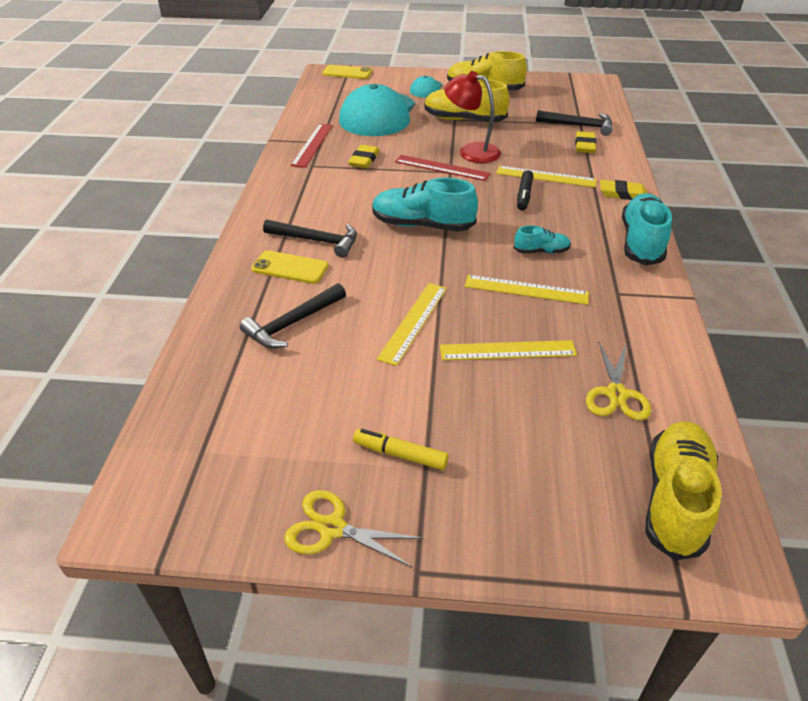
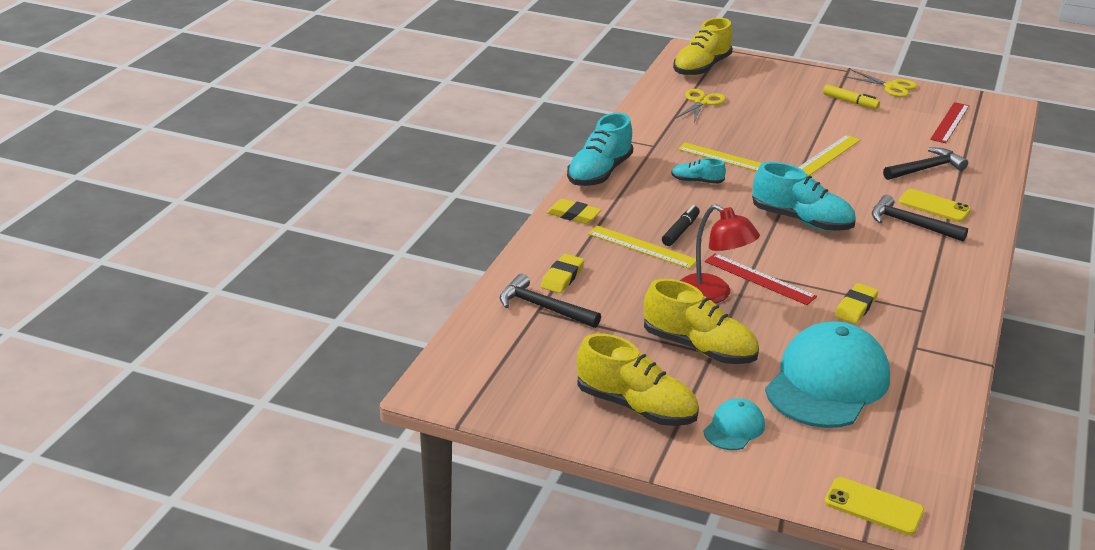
camera: 165 degrees left, 10 degrees down
(312, 145) = (927, 343): red ruler -> red ruler (950, 122)
(507, 351) = (762, 130): yellow ruler -> none

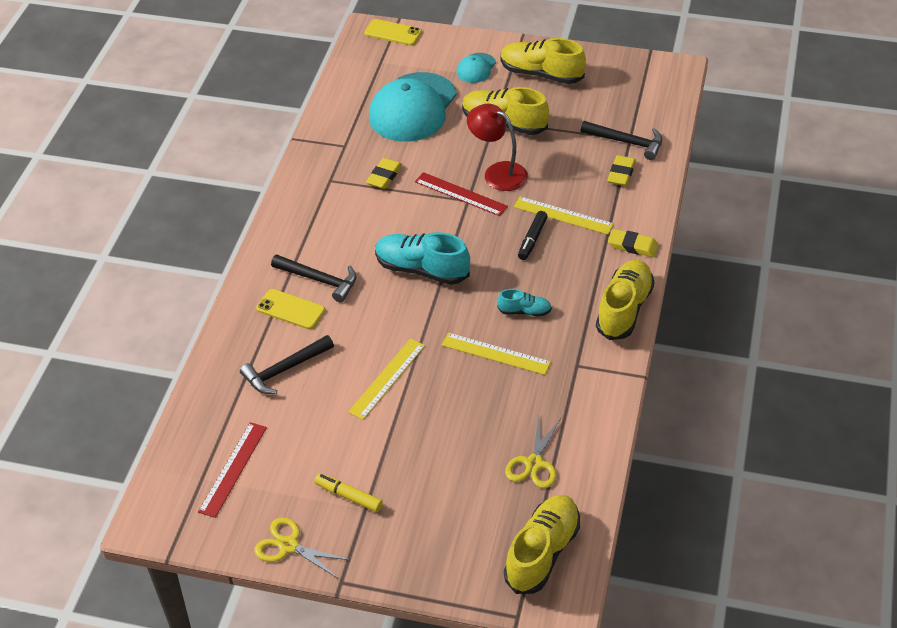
camera: 175 degrees right, 15 degrees up
(599, 173) = (624, 309): turquoise shoe -> yellow shoe

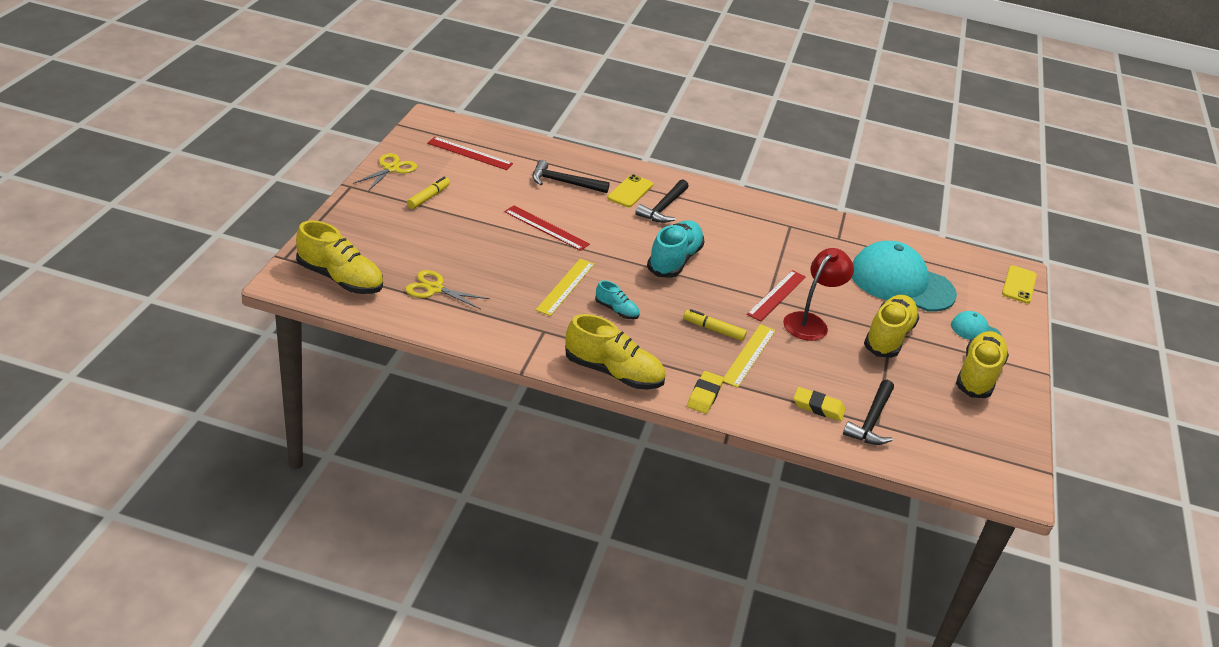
camera: 85 degrees right, 10 degrees down
(284, 370) = (564, 183): black hammer -> black hammer turned 45 degrees counterclockwise
(384, 176) = (798, 255): yellow eraser -> none
(387, 378) = (546, 228): yellow ruler -> red ruler
(524, 311) = (616, 310): turquoise shoe -> turquoise shoe turned 60 degrees counterclockwise
(532, 239) = (713, 330): black marker -> yellow marker

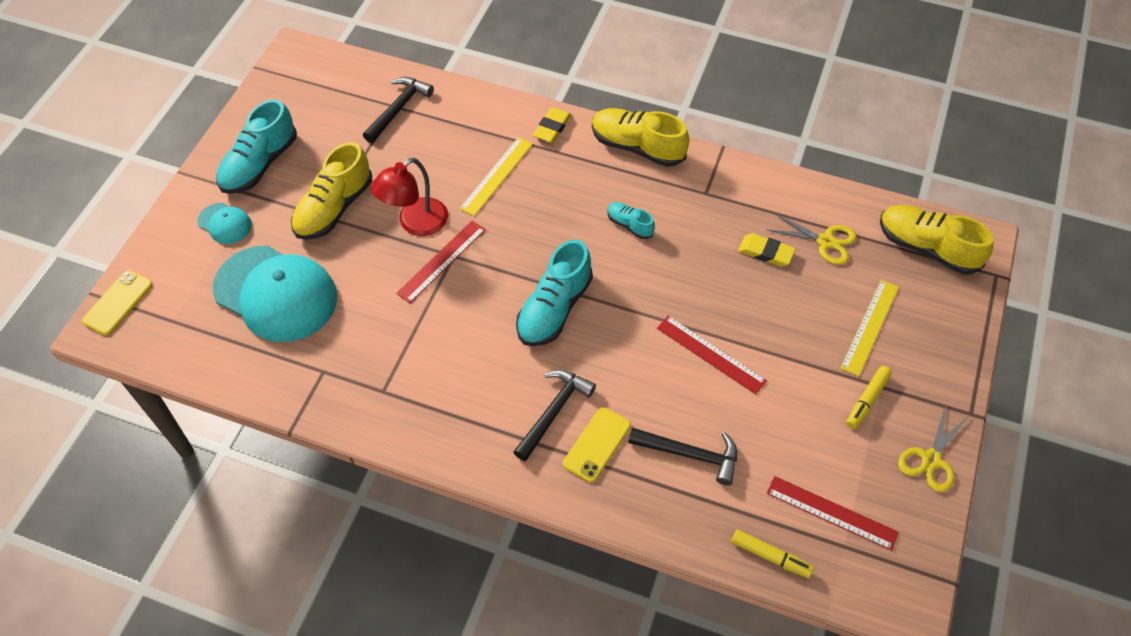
camera: 170 degrees left, 20 degrees up
(566, 286) = (684, 255): yellow ruler -> yellow ruler (869, 326)
(713, 330) = (527, 206): yellow marker -> yellow marker (770, 556)
(818, 407) = (445, 120): yellow eraser -> yellow eraser (765, 252)
(977, 376) = (260, 164): yellow shoe -> turquoise shoe

